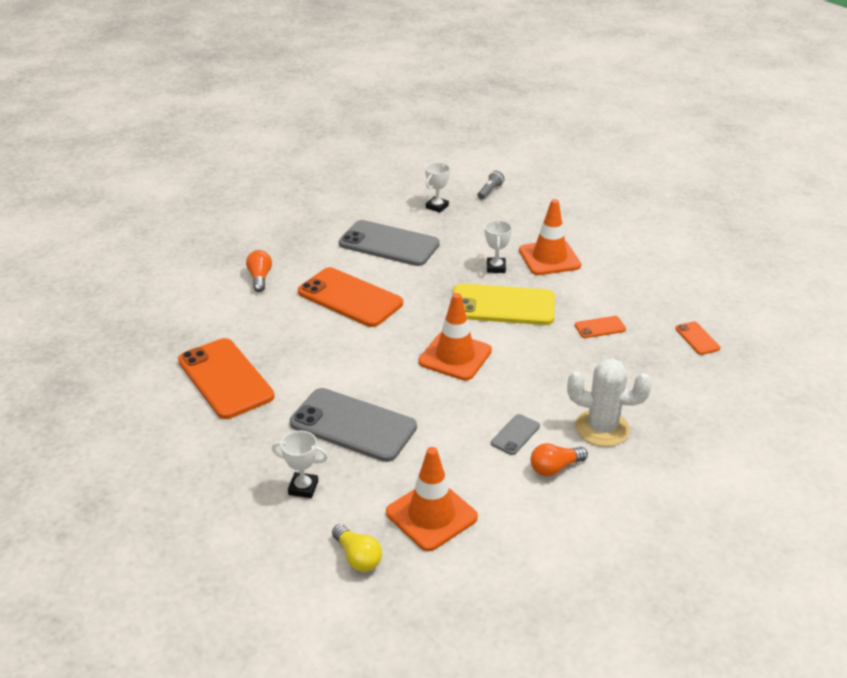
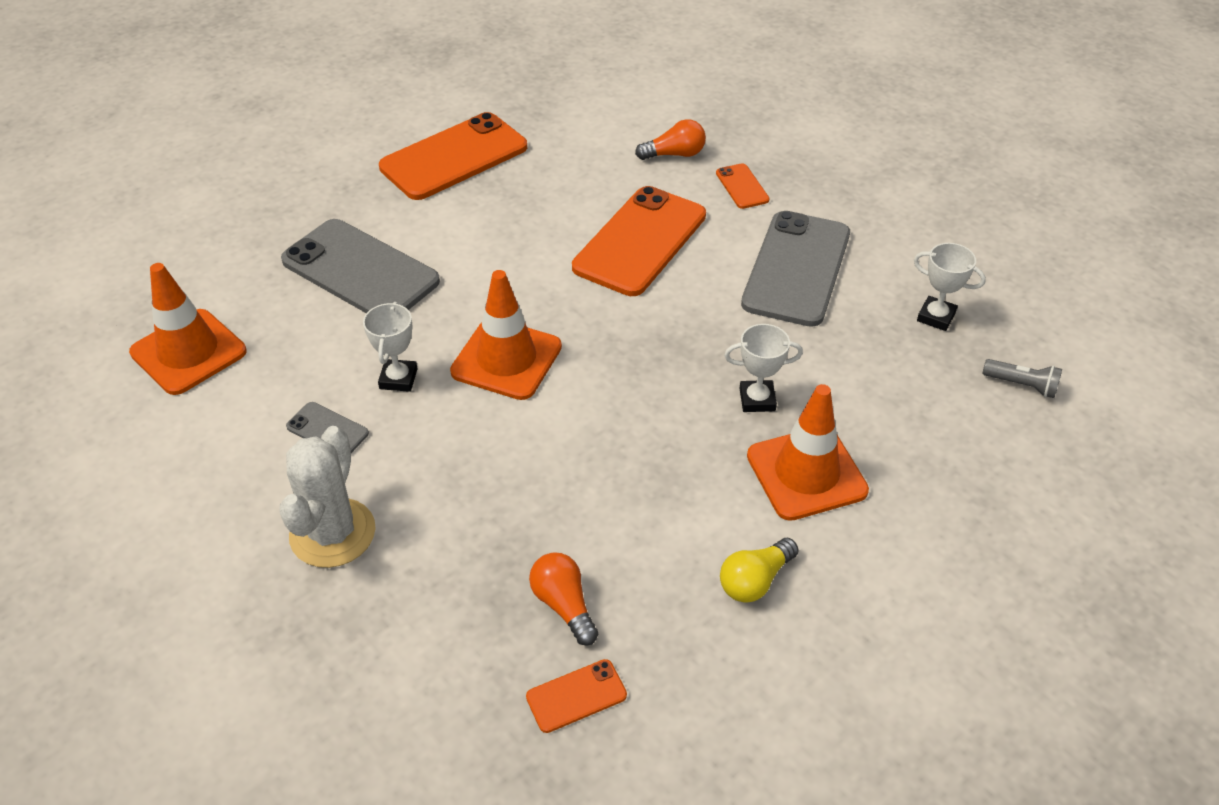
camera: 85 degrees right, 10 degrees up
(303, 488) = (254, 242): white trophy -> white trophy (398, 379)
(353, 425) = (360, 271): grey phone -> grey phone turned 75 degrees counterclockwise
(357, 557) = (136, 295): yellow light bulb -> yellow light bulb (755, 580)
(502, 305) = (645, 410): yellow phone -> none
(555, 468) = (254, 474): orange light bulb -> orange light bulb (564, 605)
(600, 327) = (597, 542): orange phone -> orange phone (742, 186)

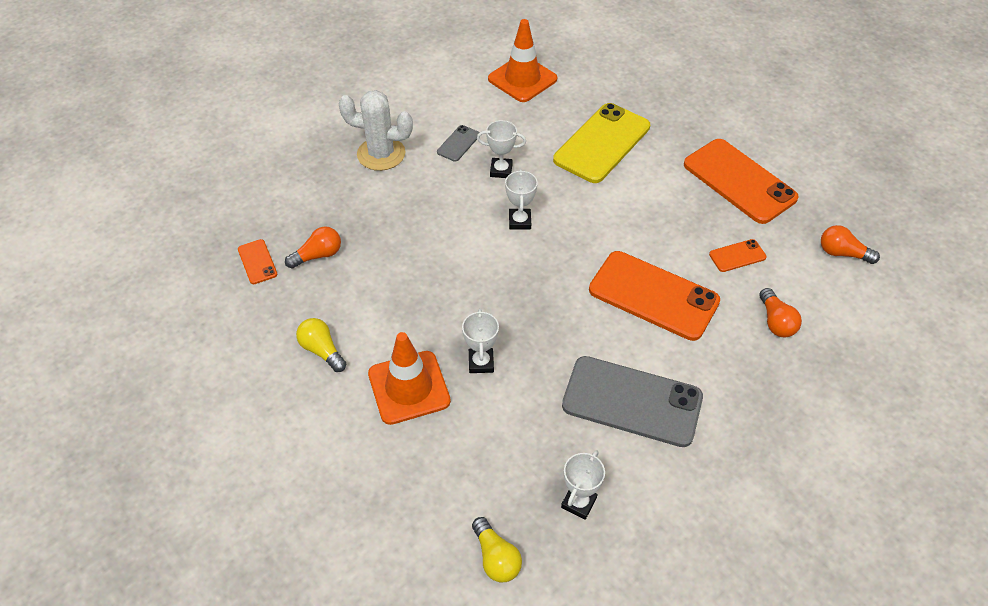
camera: 90 degrees right, 5 degrees up
(360, 271) = (602, 143): grey phone -> yellow phone
(506, 359) = (520, 221): orange traffic cone -> white trophy
(576, 98) = (842, 253): none -> orange light bulb
(742, 186) = (739, 369): orange phone -> orange phone (737, 256)
(1022, 385) = (496, 558): grey flashlight -> yellow light bulb

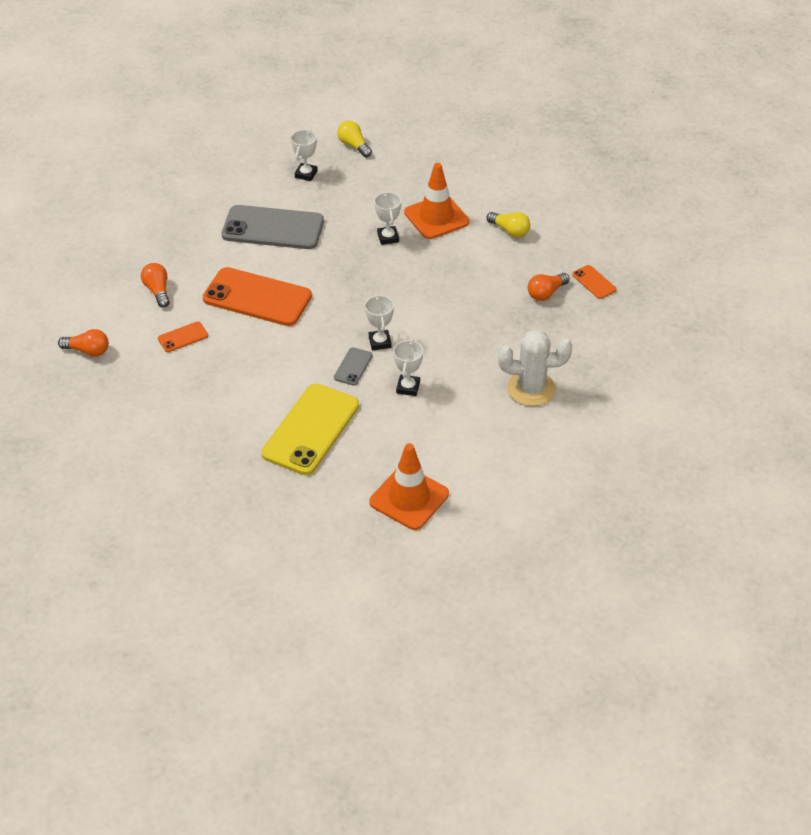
camera: 170 degrees right, 5 degrees down
(458, 143) = (458, 410): grey phone -> grey phone (353, 366)
(501, 170) = (408, 387): white trophy -> white trophy turned 75 degrees counterclockwise
(739, 181) = (172, 406): orange phone -> none

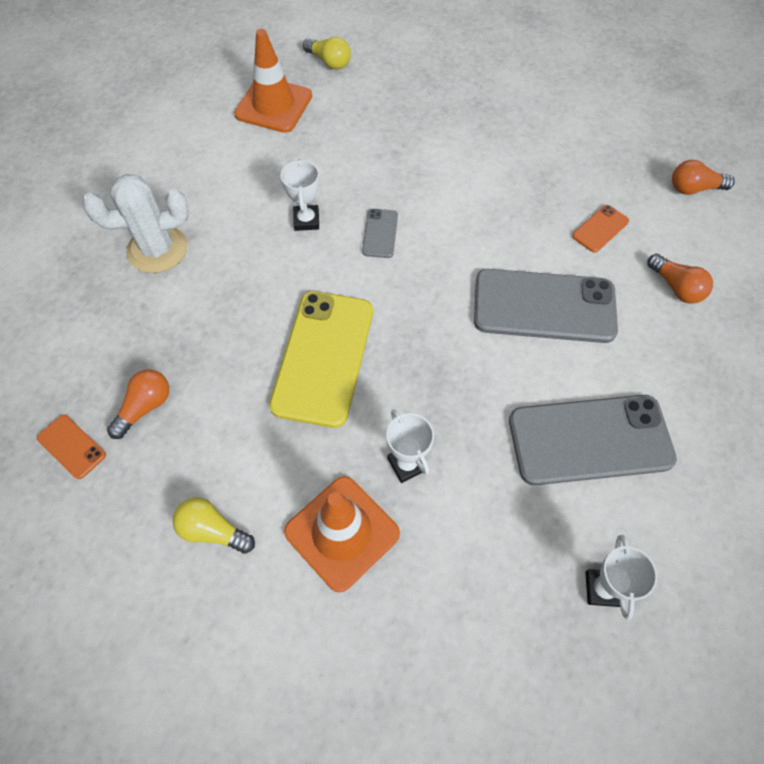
camera: 165 degrees right, 15 degrees up
(257, 297) = (544, 306): orange phone -> grey phone
(311, 429) = (398, 151): yellow phone -> yellow phone (323, 357)
(354, 146) = (553, 705): yellow light bulb -> yellow light bulb (329, 62)
(380, 342) = (359, 274): white trophy -> none

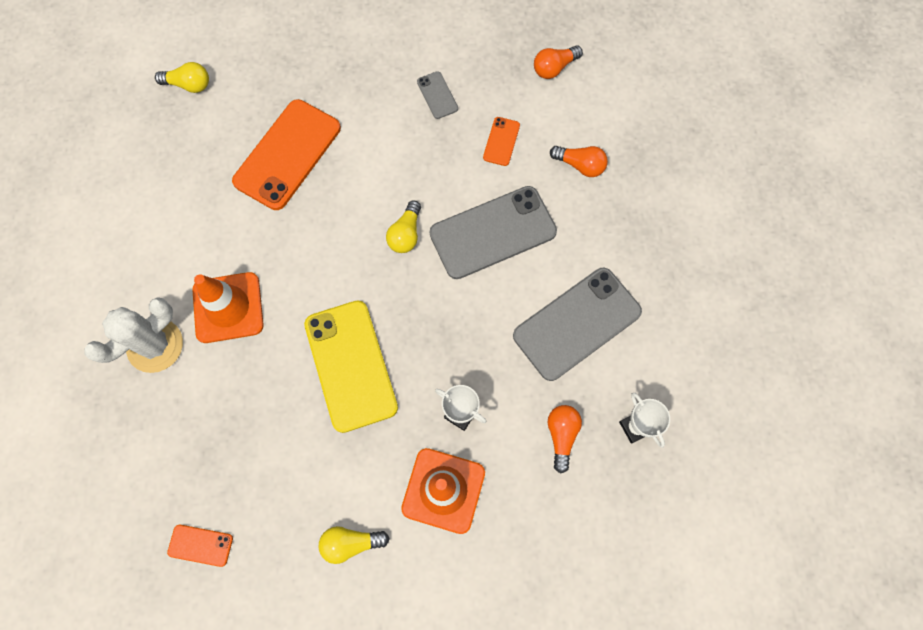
camera: 30 degrees left, 10 degrees up
(145, 407) = (237, 482): orange light bulb -> orange light bulb (561, 435)
(273, 105) = (166, 155): orange traffic cone -> orange traffic cone (228, 307)
(306, 220) = (265, 253): white trophy -> none
(380, 150) = (287, 154): none -> orange phone
(380, 233) = (332, 234): grey phone -> grey phone (437, 95)
(452, 266) = (406, 234): none -> yellow light bulb

